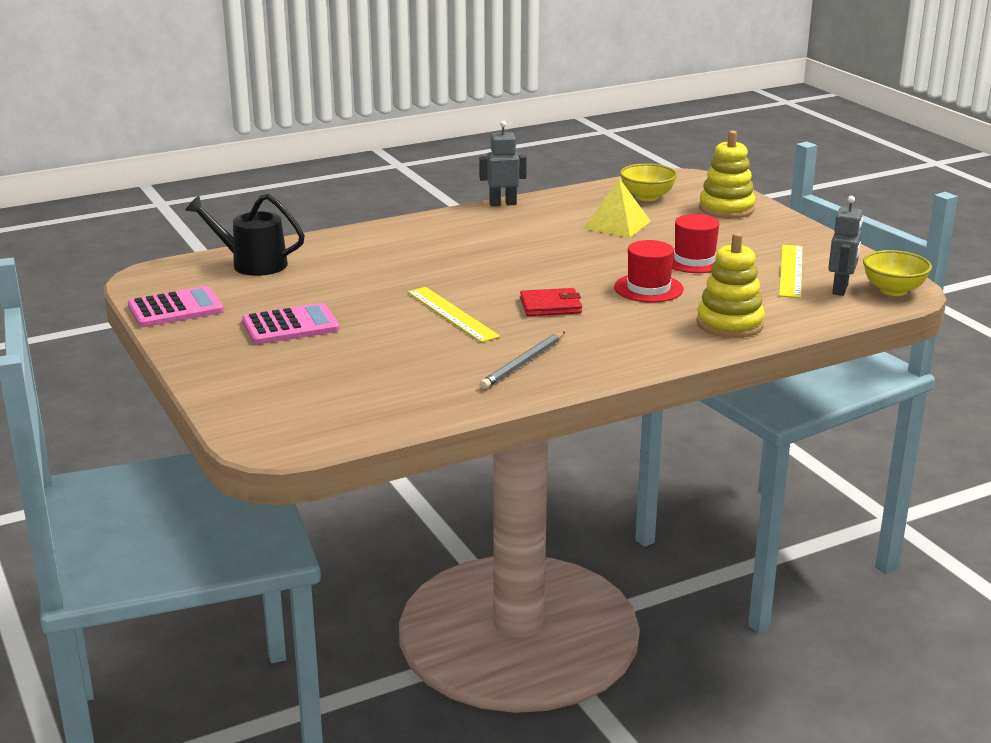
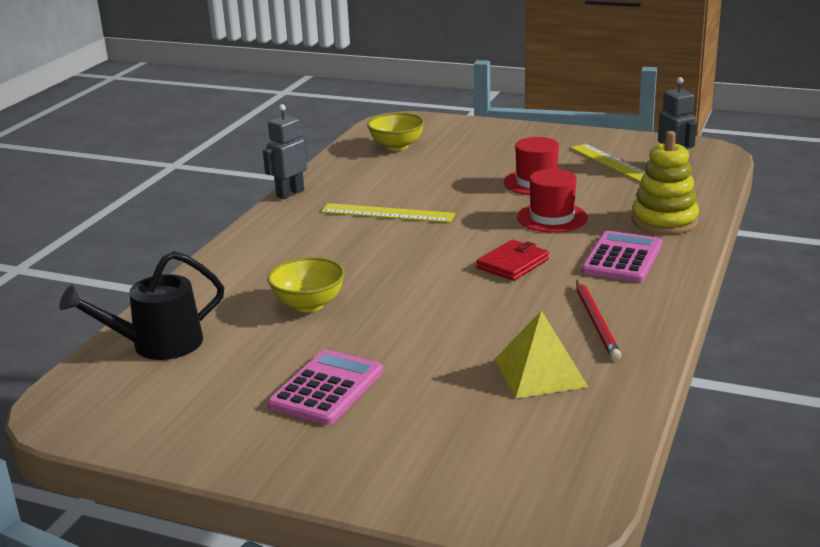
camera: 40 degrees left, 0 degrees up
(175, 309) = (166, 430): pink calculator -> pink calculator (622, 258)
(452, 314) = (450, 307): yellow ruler -> yellow ruler (387, 213)
(523, 363) = (596, 322): grey pencil -> red pencil
(617, 225) = (421, 176): yellow pyramid -> yellow pyramid (540, 373)
(726, 209) = (474, 135): yellow stacking toy -> none
(893, 290) = (704, 153): yellow bowl -> yellow bowl (308, 304)

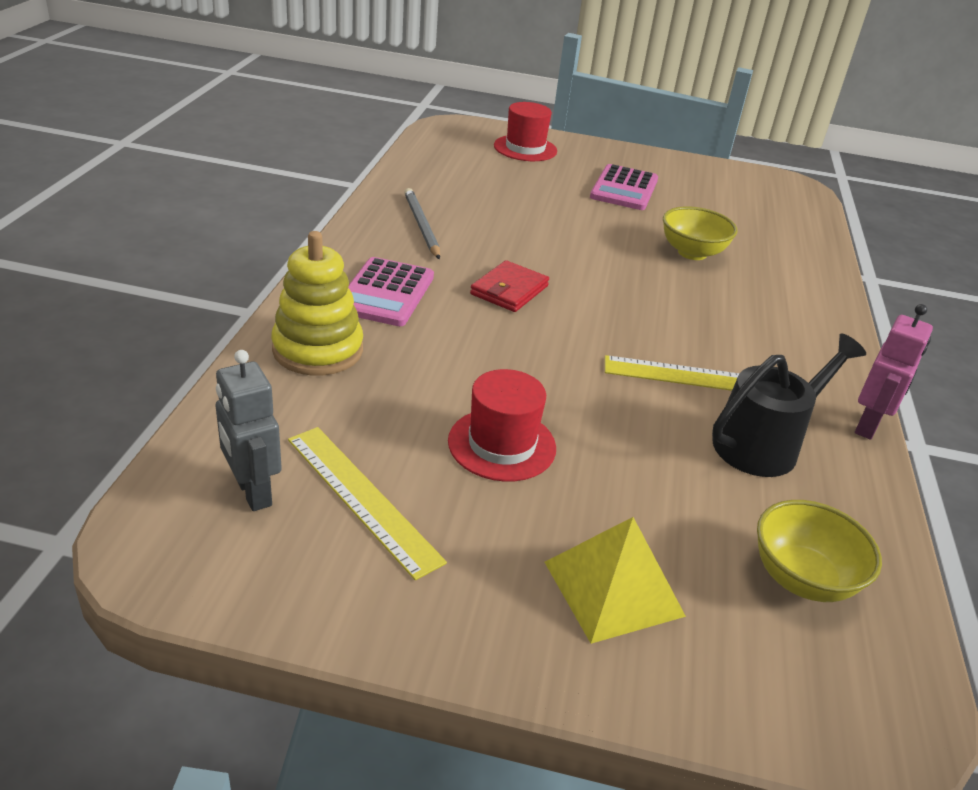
camera: 165 degrees right, 10 degrees up
(157, 345) = (785, 224): black watering can -> black watering can (763, 443)
(290, 193) = (868, 426): grey robot -> pink robot
(540, 373) = (468, 191): yellow pyramid -> yellow pyramid (613, 588)
(552, 218) = (470, 361): red hat -> red hat (525, 148)
(596, 322) = (421, 226): red pencil -> grey pencil

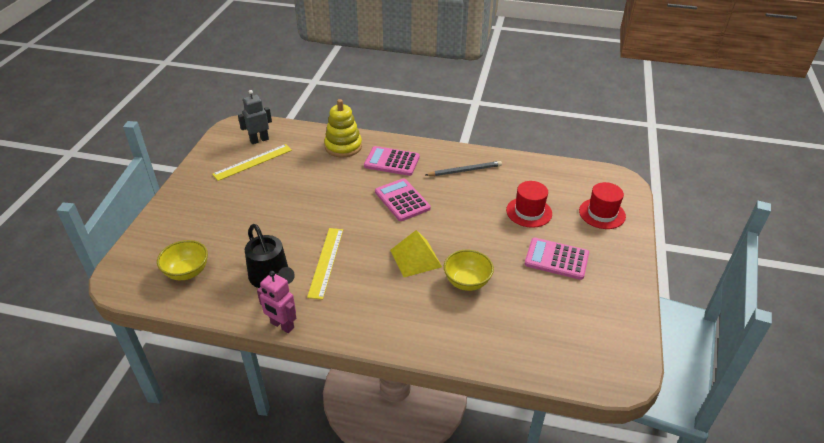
camera: 95 degrees right, 5 degrees up
(502, 444) = (278, 194): red hat -> red hat (529, 212)
(509, 290) = (402, 200): red wallet -> pink calculator
(613, 588) = (196, 218): yellow pyramid -> yellow pyramid (415, 258)

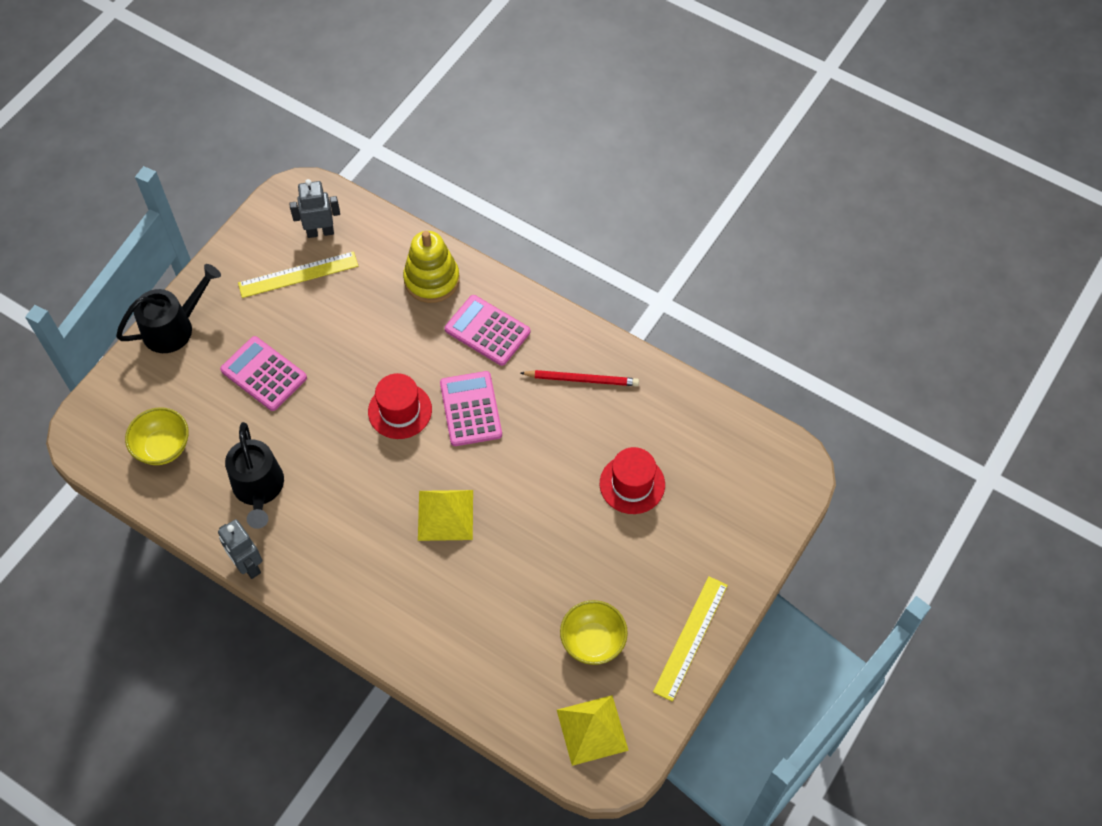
camera: 20 degrees right, 20 degrees up
(173, 205) = (174, 327): none -> black watering can
(282, 325) = (248, 565): pink robot -> grey robot
(326, 262) = (332, 485): yellow ruler -> yellow ruler (690, 637)
(465, 170) = (582, 379): grey pencil -> red pencil
(467, 282) = (492, 573): yellow bowl -> yellow bowl (593, 641)
(556, 259) = (625, 575): pink calculator -> pink calculator (264, 374)
(594, 354) = (592, 730): none -> yellow pyramid
(602, 213) = (732, 519): red hat -> red hat (400, 410)

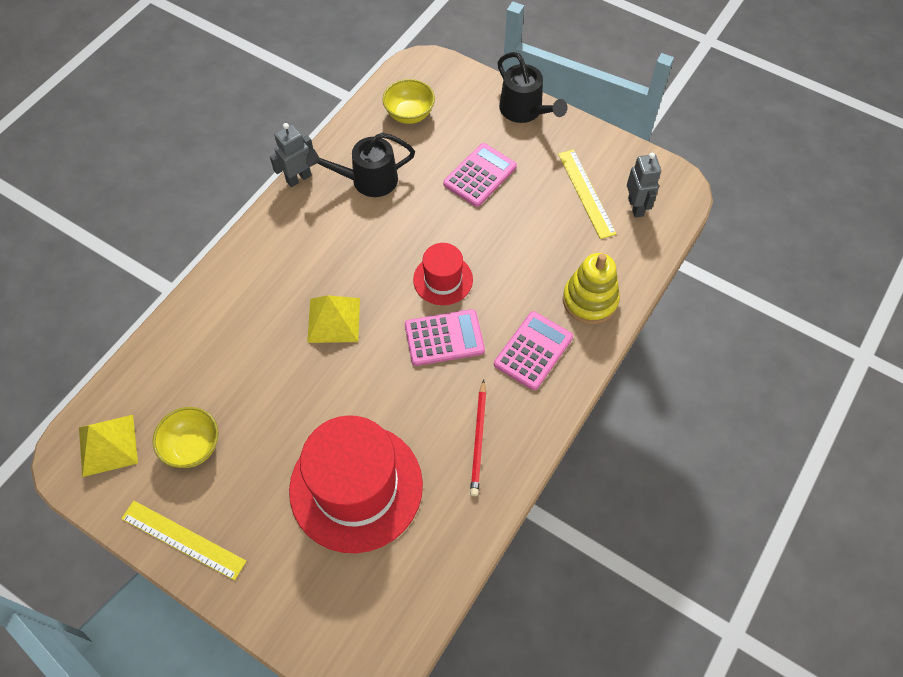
camera: 90 degrees right, 0 degrees up
(632, 484) = (356, 487): red hat -> red hat, size x1.97

